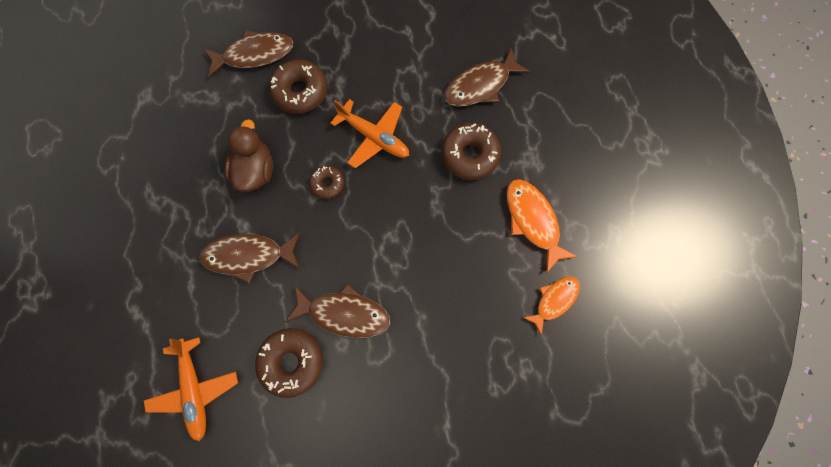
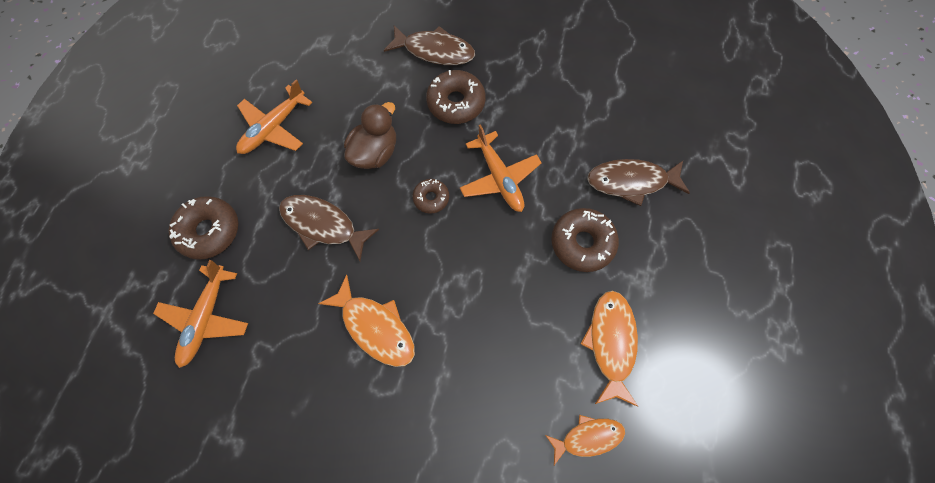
camera: 30 degrees right, 5 degrees down
(150, 196) = (274, 128): none -> orange plane
(292, 361) = (302, 344): brown donut -> brown donut (209, 231)
(344, 313) = (375, 327): brown fish -> orange fish

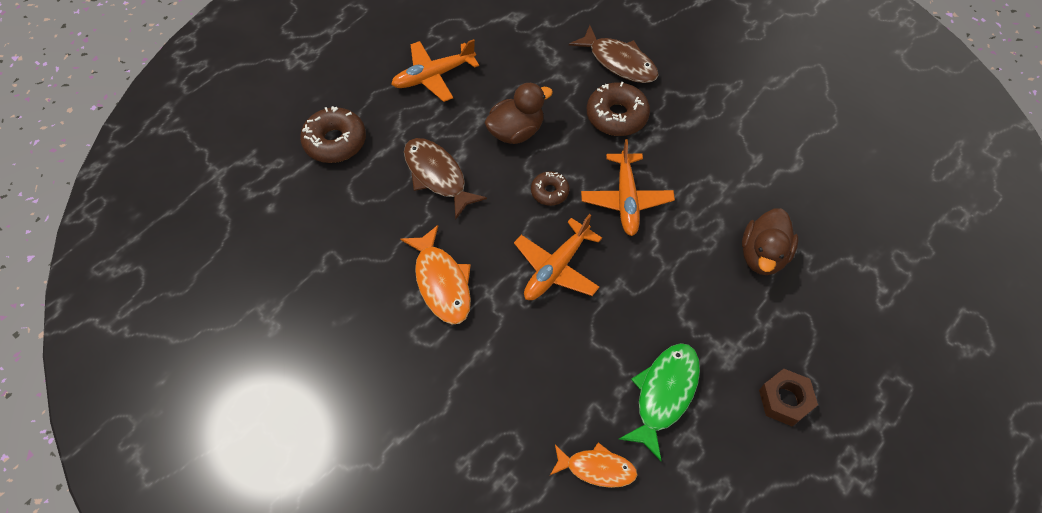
camera: 25 degrees right, 10 degrees down
(206, 318) = (298, 212): orange plane -> orange plane (556, 268)
(582, 243) = (681, 291): brown donut -> none
(611, 343) = (664, 394): orange fish -> green fish
(631, 181) = (762, 255): brown fish -> brown duck
(705, 302) = (784, 400): none -> brown nut

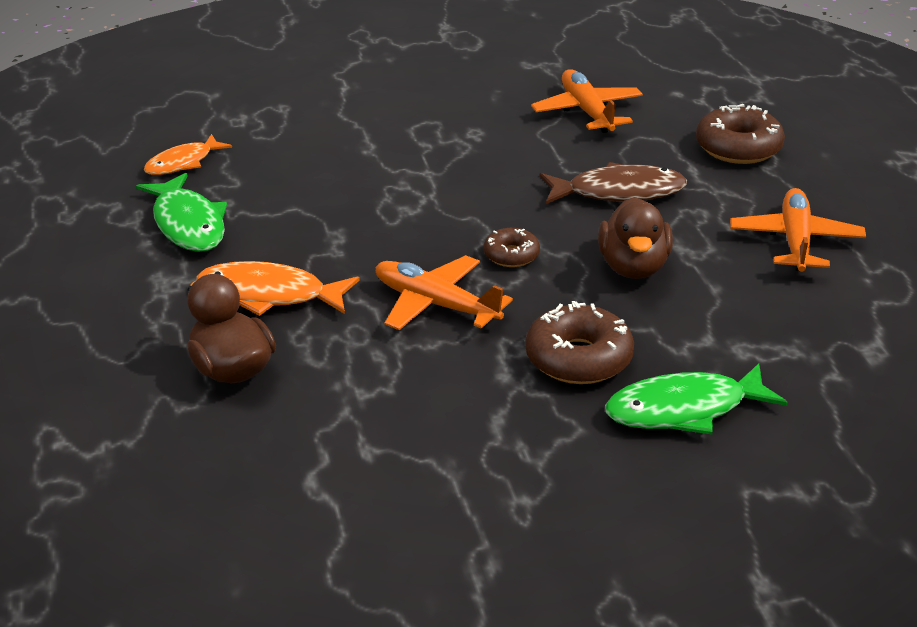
camera: 125 degrees right, 25 degrees down
(441, 282) = (473, 152): orange fish -> orange fish (269, 295)
(556, 268) = (405, 220): orange plane -> orange plane (587, 111)
(619, 62) = (684, 410): brown fish -> green fish
(784, 400) = (72, 291): brown nut -> none

